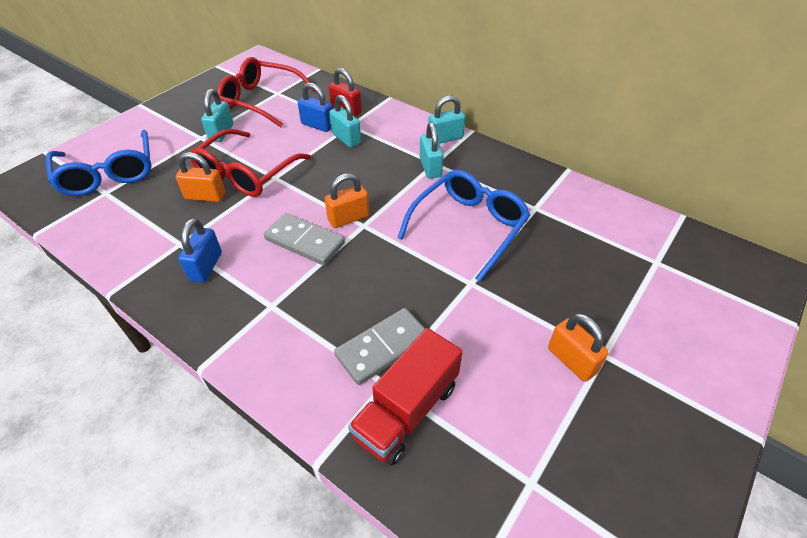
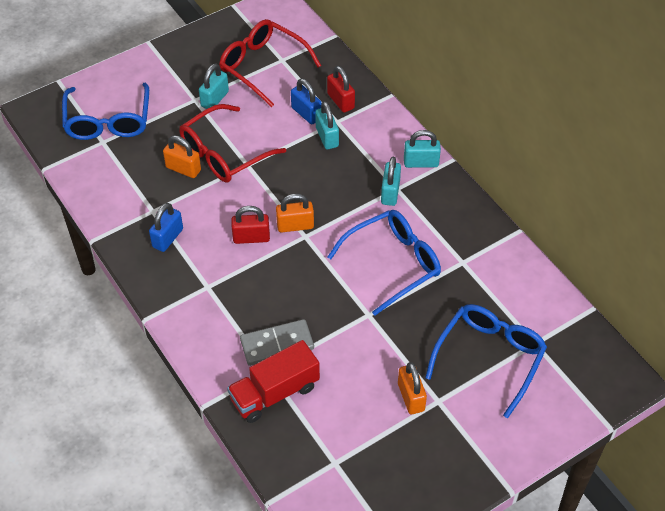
camera: 20 degrees right, 5 degrees up
(305, 241) = (251, 237): grey domino -> red padlock
(624, 290) = (489, 358): none -> blue glasses

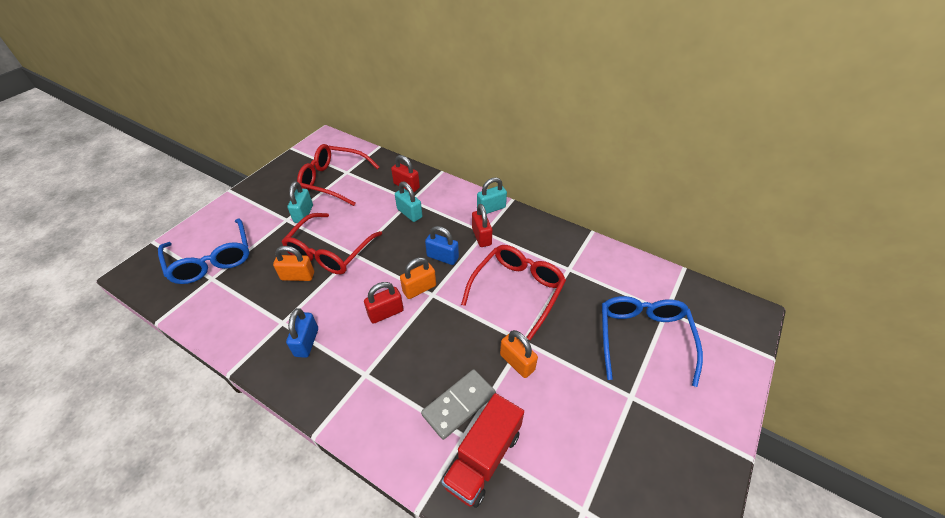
camera: 25 degrees left, 5 degrees down
(306, 113) = (384, 202): blue padlock -> blue padlock (442, 257)
(390, 192) = (481, 237): turquoise padlock -> red padlock
(393, 264) = (517, 290): blue glasses -> red glasses
(411, 397) = (607, 403): orange padlock -> orange padlock (517, 362)

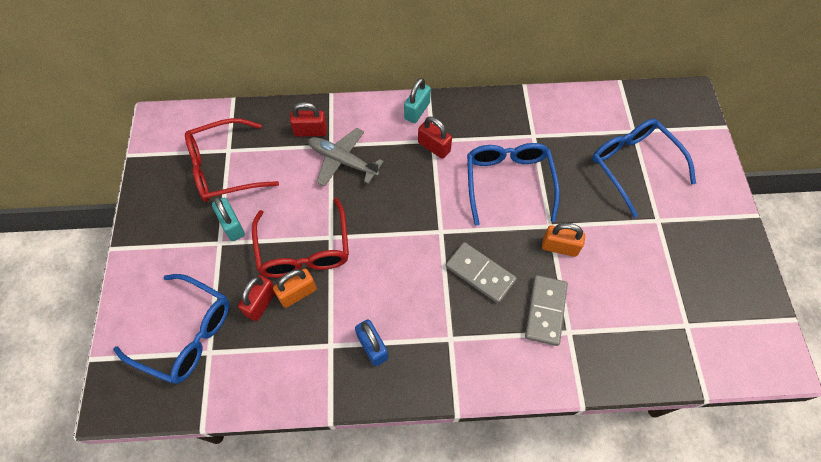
camera: 35 degrees left, 15 degrees up
(386, 313) = (416, 274): red padlock -> red padlock (261, 303)
(409, 213) = (343, 161): turquoise padlock -> grey plane
(419, 289) = (425, 233): orange padlock -> none
(433, 342) = (480, 273): none -> grey domino
(442, 257) = (417, 189): blue padlock -> none
(483, 458) = (596, 338): red truck -> none
(517, 290) = (508, 182): red glasses -> blue glasses

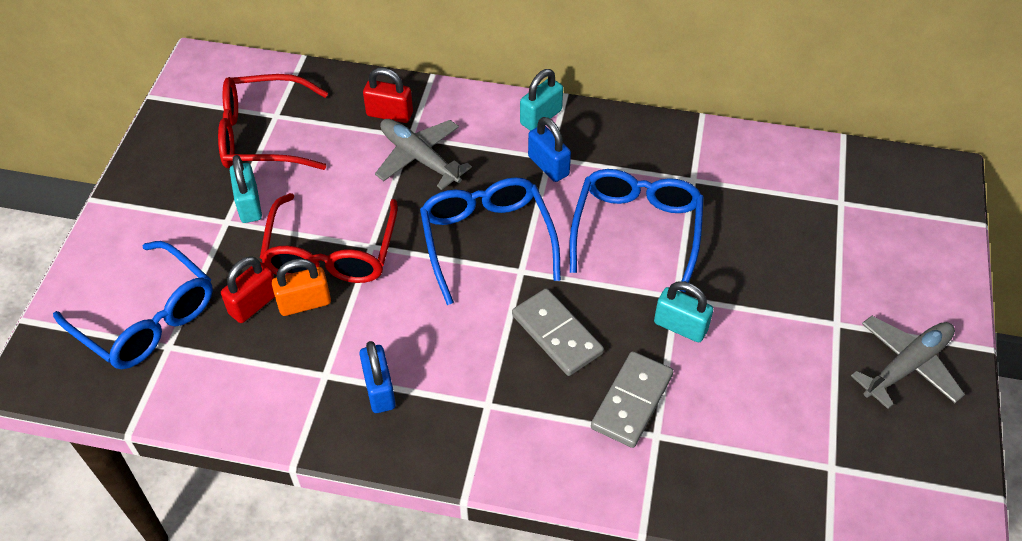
camera: 15 degrees right, 10 degrees down
(434, 147) = (548, 166): red padlock -> blue padlock
(559, 247) = (680, 326): orange padlock -> turquoise padlock
(633, 165) = (825, 246): blue glasses -> blue glasses (487, 240)
(710, 240) = (906, 366): none -> grey plane

